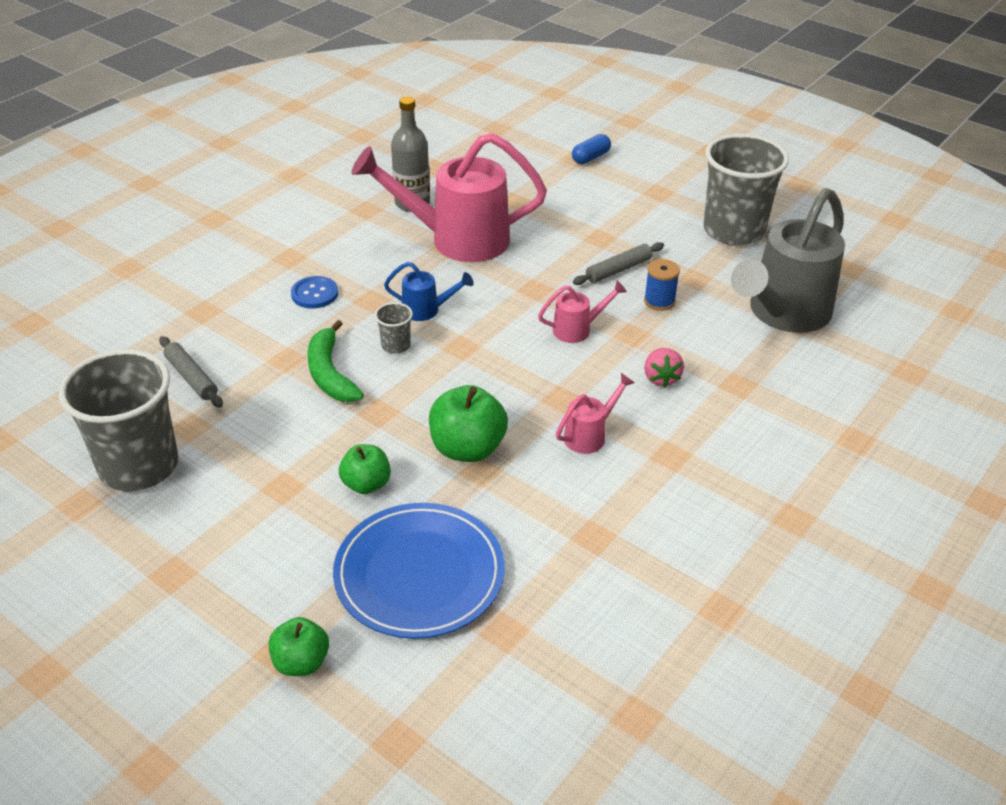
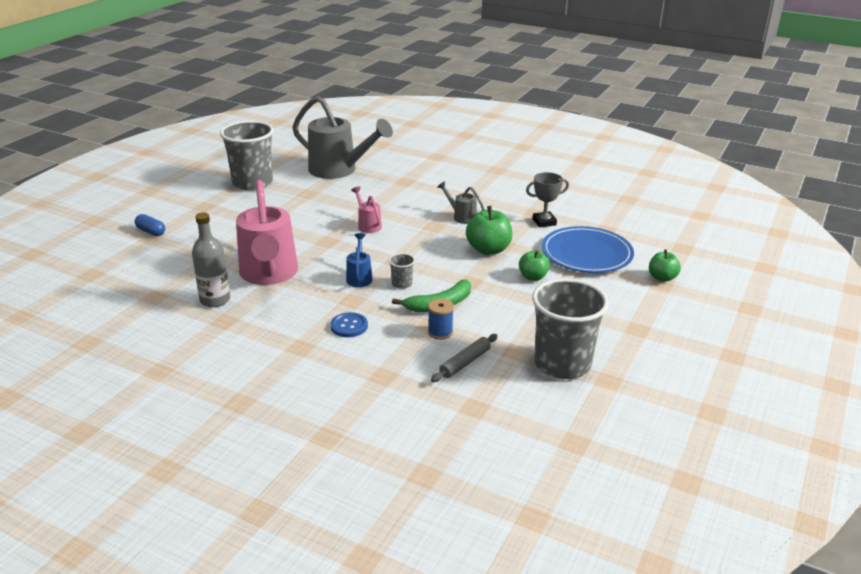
camera: 100 degrees left, 10 degrees down
(551, 542) = (544, 222): none -> grey trophy
(590, 435) = (461, 217): pink watering can -> grey watering can
(618, 270) = (301, 215): grey rolling pin -> none
(659, 301) = (333, 202): blue spool -> blue spool (440, 332)
(661, 378) = (406, 200): pink strawberry -> none

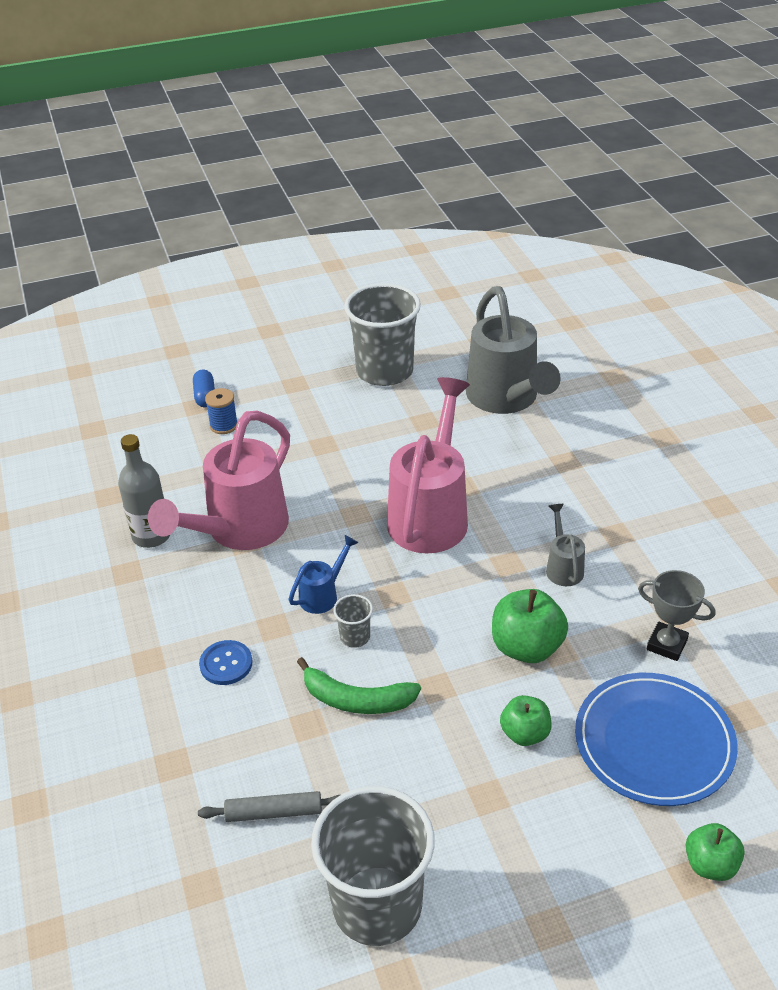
camera: 45 degrees right, 10 degrees up
(368, 225) = (431, 514): pink watering can -> pink watering can, size x2.25
(440, 332) = (304, 744): blue spool -> blue spool (224, 425)

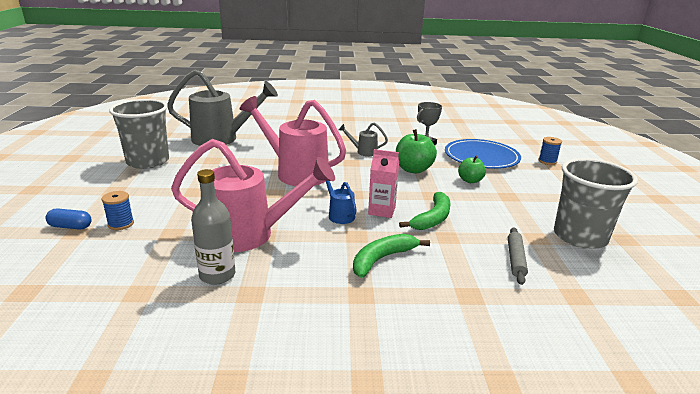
camera: 75 degrees left, 15 degrees down
(226, 664) = (382, 259): blue button -> green banana
(239, 530) = (250, 235): pink watering can -> pink watering can turned 45 degrees counterclockwise
(355, 637) = (382, 210): grey cup -> pink carton
(710, 865) = (547, 161): green apple -> blue spool

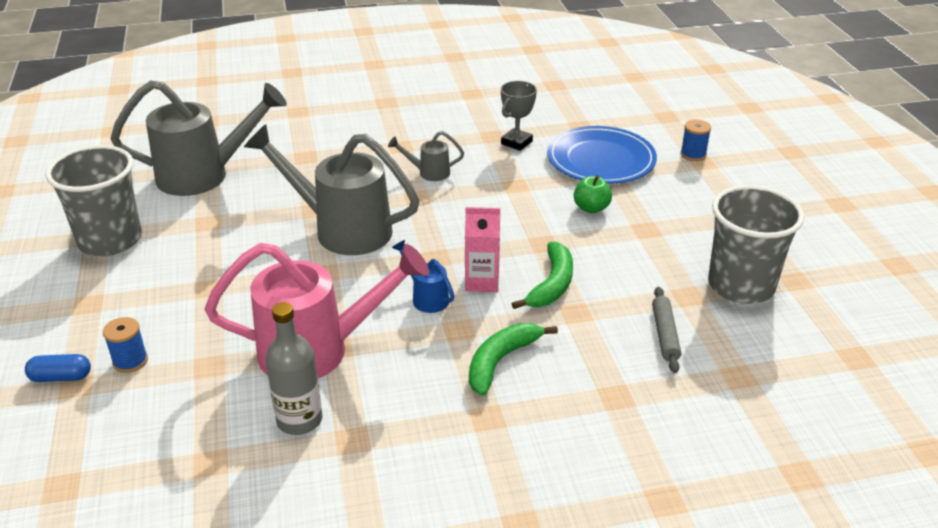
camera: 10 degrees left, 10 degrees up
(296, 172) = (342, 229): pink watering can -> grey watering can
(413, 169) = (509, 198): green apple -> none

